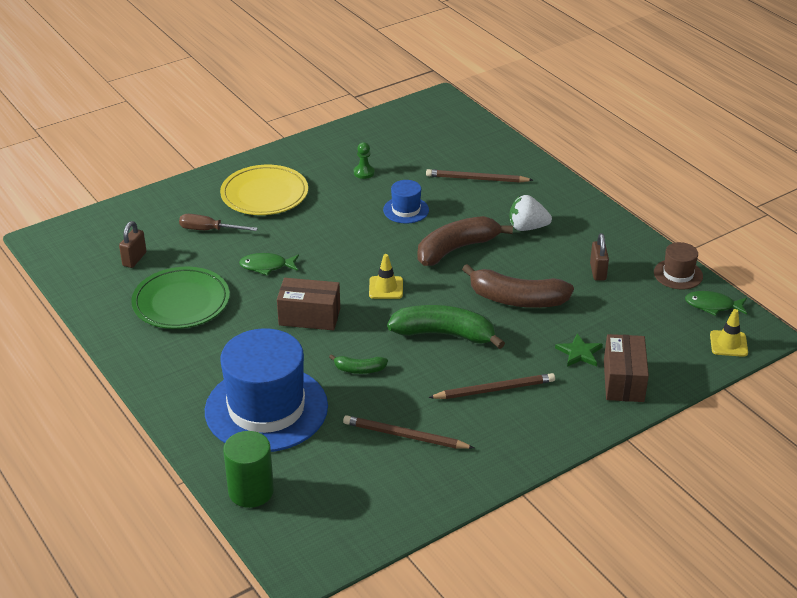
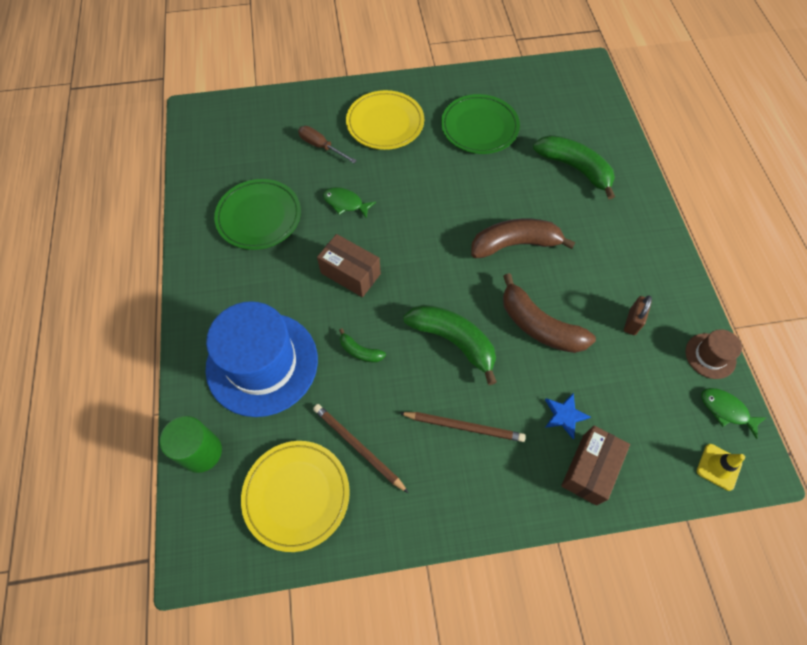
camera: 25 degrees right, 25 degrees up
(134, 259) = (248, 157): brown padlock -> none
(364, 172) = (479, 127): green pawn -> green plate
(369, 488) = (296, 495): none -> yellow plate
(386, 288) = (431, 266): yellow traffic cone -> none
(406, 210) = (493, 182): blue hat -> none
(476, 179) = (574, 168): brown pencil -> green banana
(527, 227) = (592, 242): white strawberry -> none
(579, 353) = (564, 415): green star -> blue star

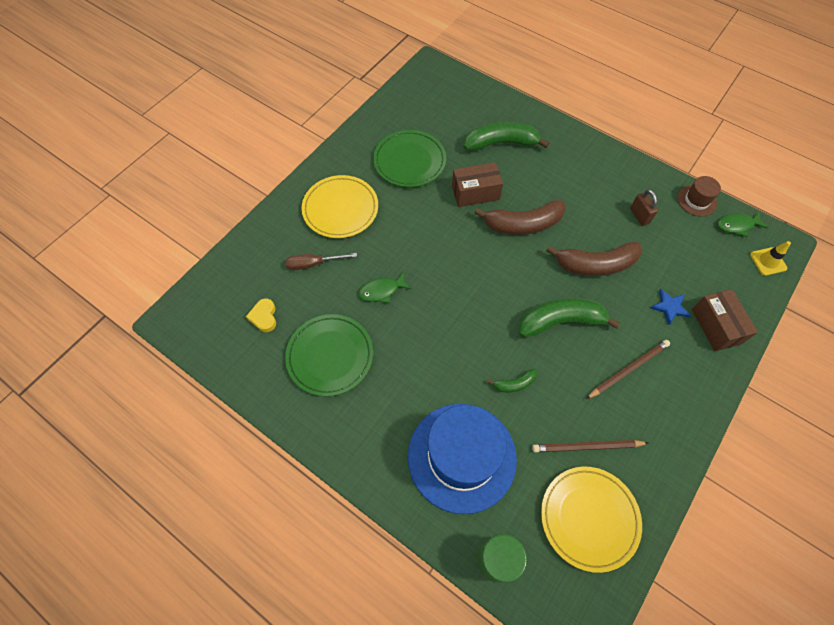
camera: 45 degrees left, 0 degrees up
(249, 155) = (264, 317): none -> yellow heart
(350, 273) = (445, 337): brown box -> brown box (475, 193)
(515, 244) = (523, 224): brown banana -> brown banana turned 135 degrees counterclockwise

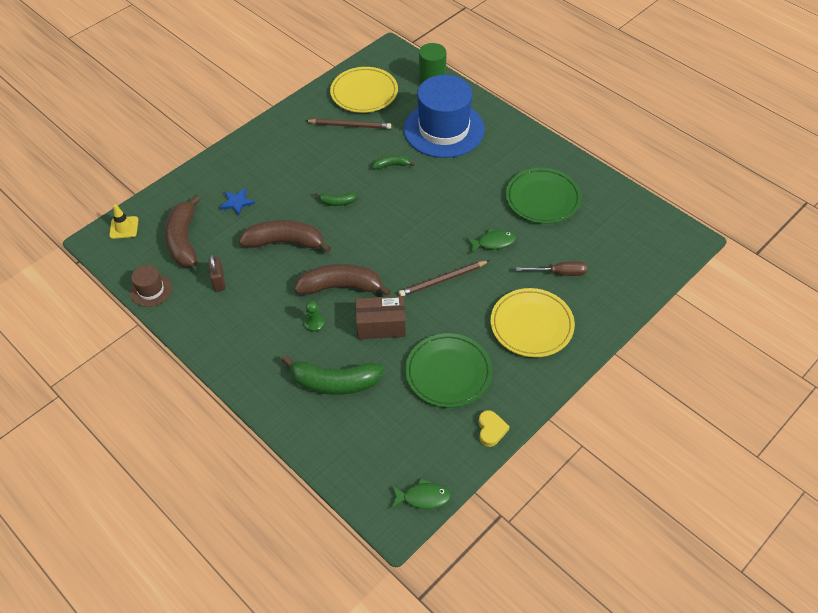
camera: 170 degrees left, 10 degrees down
(264, 317) = (604, 233): yellow heart -> yellow heart (491, 430)
(535, 188) = (314, 323): none -> green pawn
(560, 321) = (337, 202): green banana -> green banana, size x0.49
(628, 369) = (296, 165): brown pencil -> brown pencil (443, 280)
(698, 255) = (184, 240): none -> brown banana
(716, 326) = (206, 185): brown box -> none
(737, 225) = (128, 261): green fish -> green fish (423, 497)

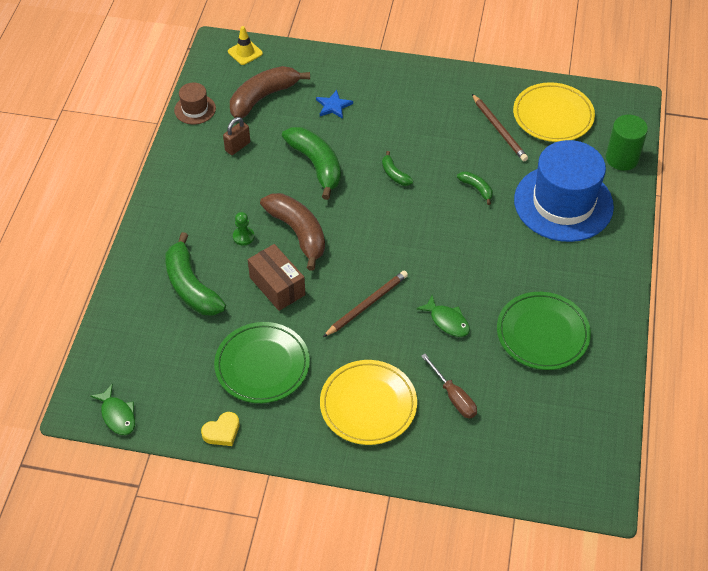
camera: 55 degrees right, 0 degrees up
(285, 242) = (316, 165): brown banana -> green banana
(443, 280) = (367, 304): brown pencil -> brown pencil turned 105 degrees clockwise

